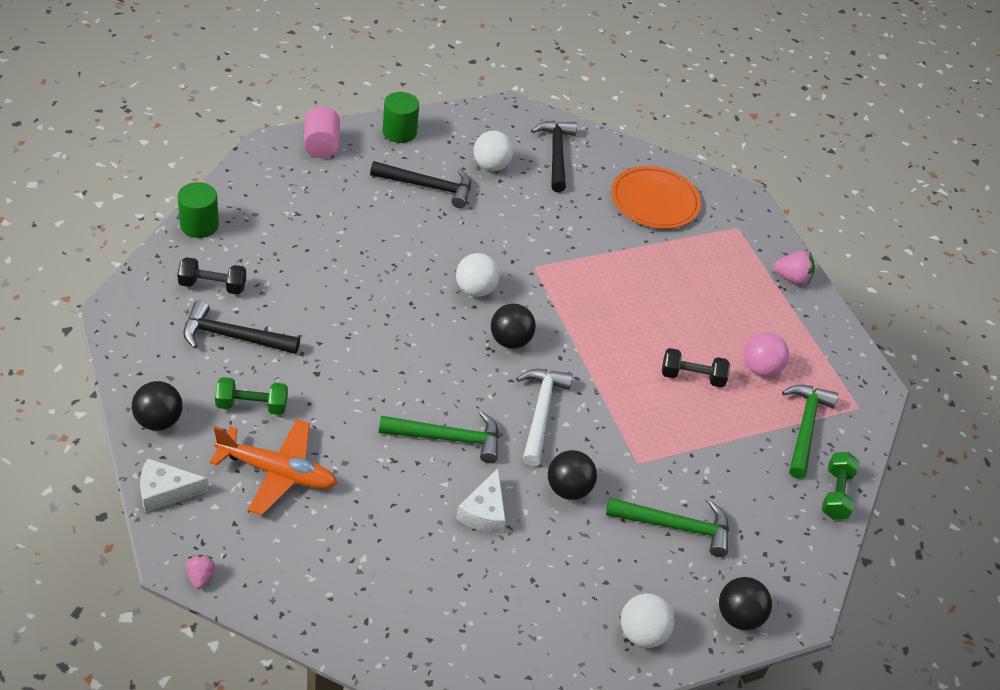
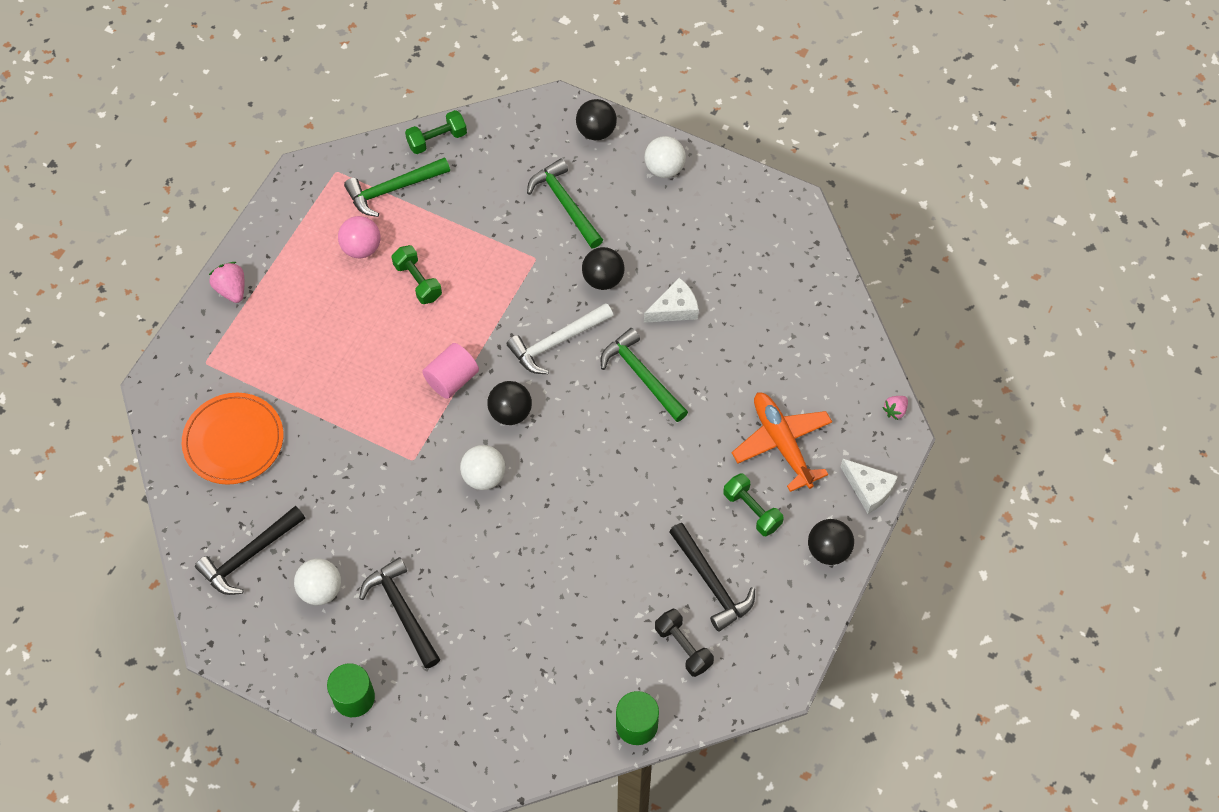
camera: 125 degrees left, 15 degrees up
(321, 145) = (441, 738): pink cylinder -> pink cylinder (452, 379)
(692, 377) = (418, 281): black dumbbell -> green dumbbell

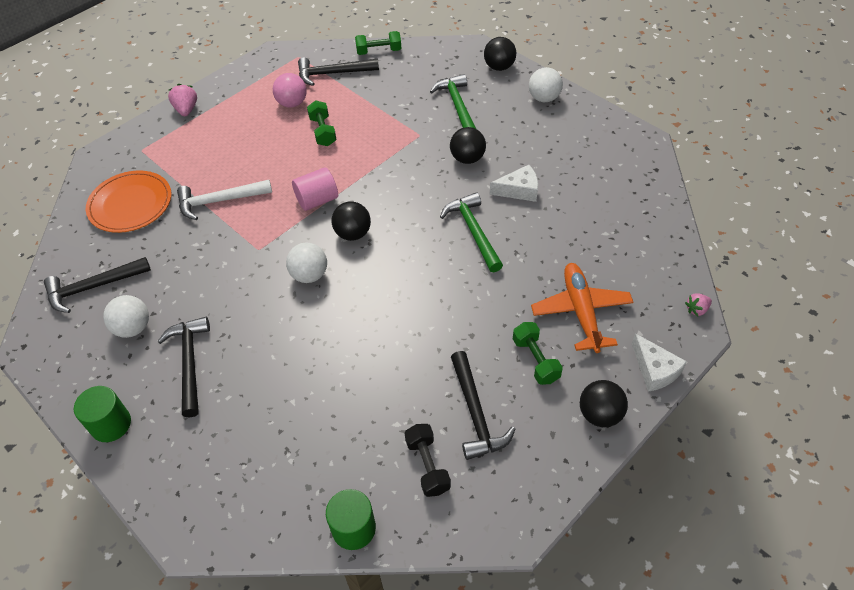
camera: 20 degrees right, 10 degrees down
(393, 189) = (333, 73): green hammer -> black hammer
(556, 342) = (412, 193): white hammer -> white hammer (219, 201)

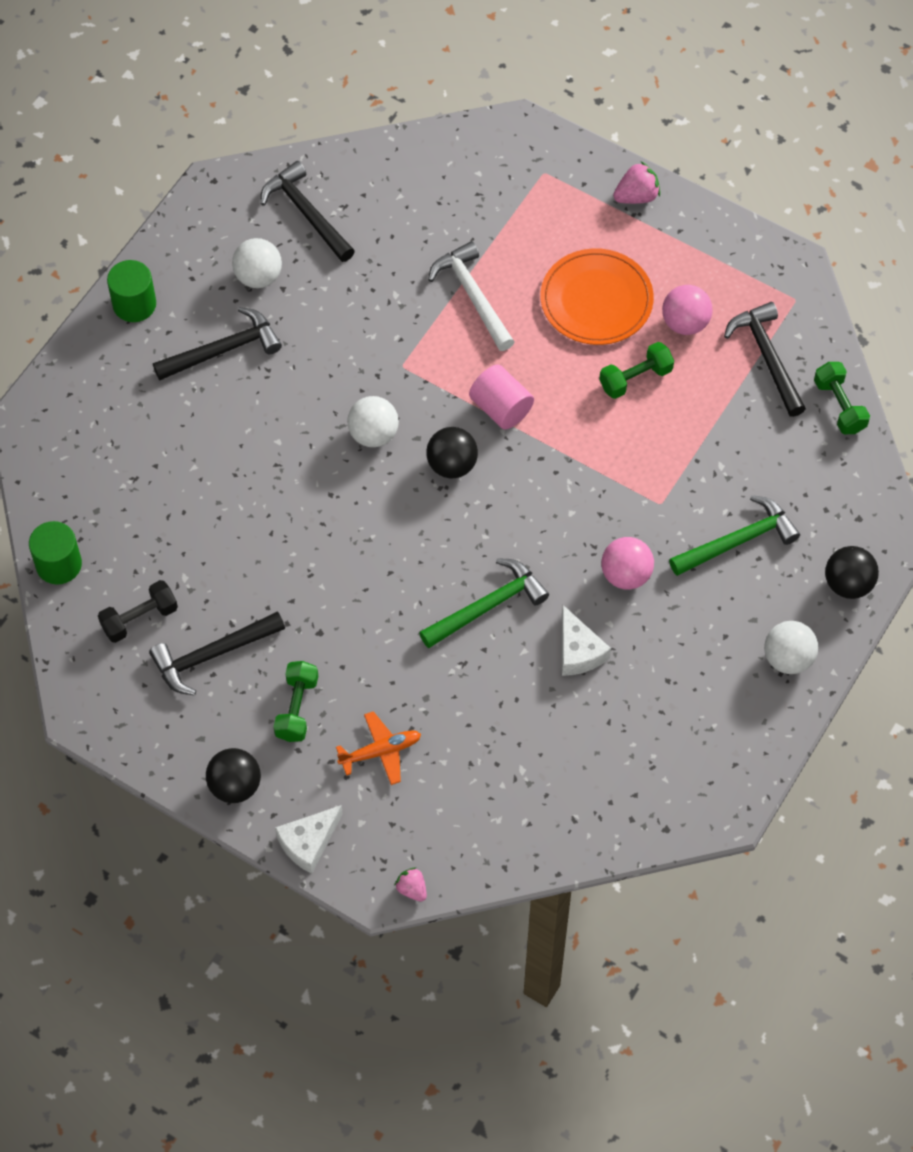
camera: 75 degrees right, 10 degrees up
(130, 204) = (444, 199): orange plate -> orange plate (596, 300)
(467, 158) = (626, 575): black ball -> pink ball
(535, 360) = (297, 708): green dumbbell -> green dumbbell turned 45 degrees counterclockwise
(581, 311) = (381, 751): orange plane -> orange plane, size x0.62

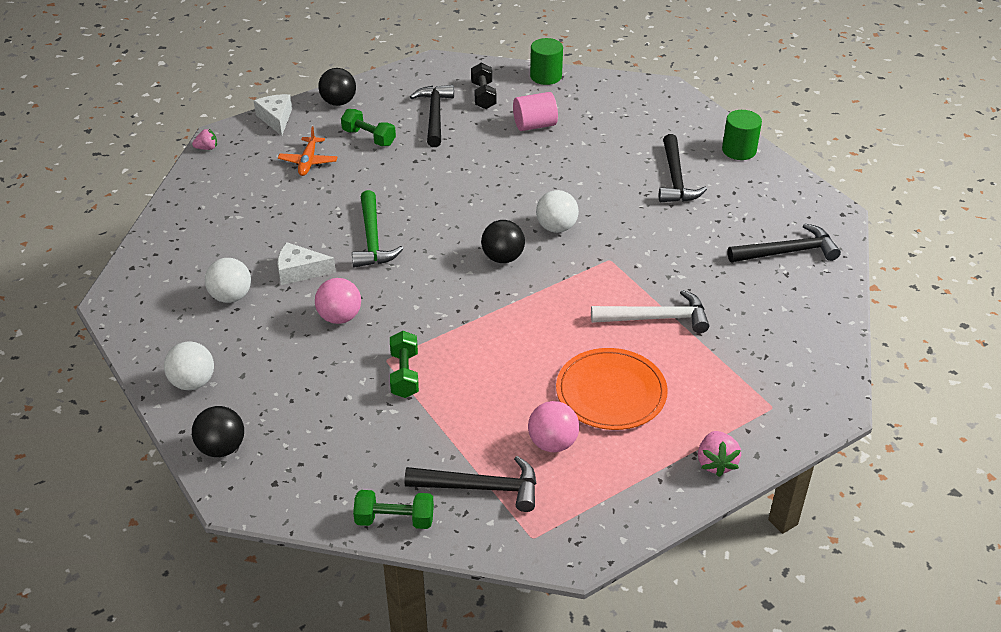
camera: 115 degrees right, 20 degrees down
(258, 277) = (735, 211): white ball -> white ball (231, 296)
(501, 408) = (537, 299): pink cylinder -> pink cylinder (535, 125)
(635, 378) = (514, 388): green dumbbell -> green dumbbell (404, 374)
(738, 541) = (316, 393): green hammer -> none

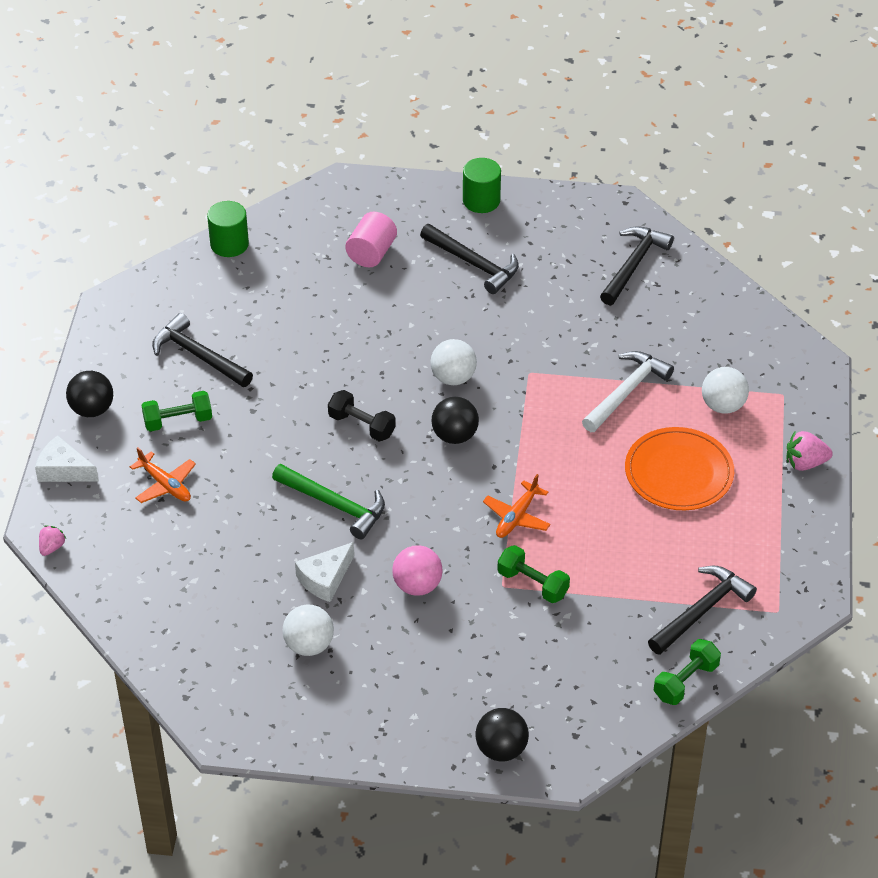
camera: 50 degrees left, 5 degrees up
(193, 382) = (399, 729): white ball -> white ball (723, 406)
(461, 330) = (516, 517): none -> orange plane
(483, 96) = (208, 304): black dumbbell -> black dumbbell (362, 425)
(535, 125) = (295, 299): pink cylinder -> pink cylinder (371, 253)
(552, 443) = (697, 540): pink ball -> none
(716, 463) = (805, 463): pink strawberry -> pink strawberry turned 135 degrees clockwise

